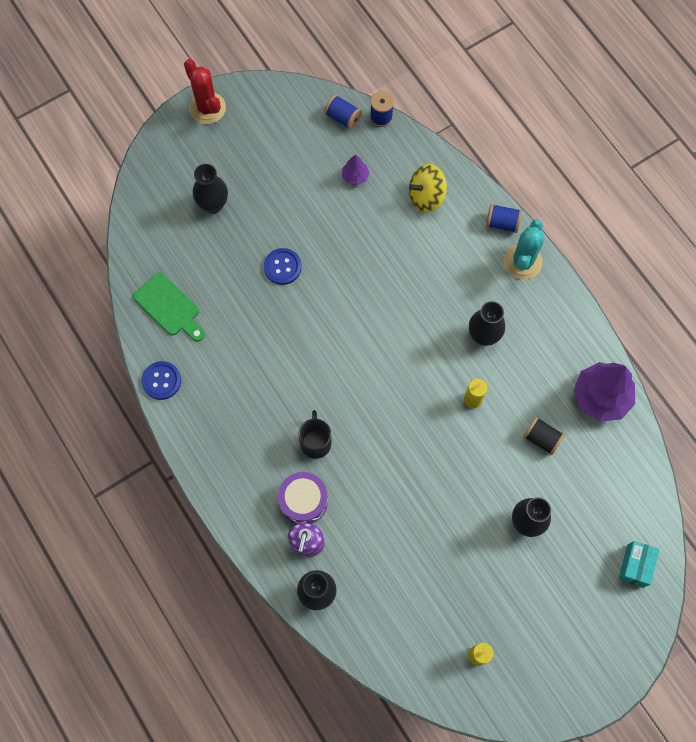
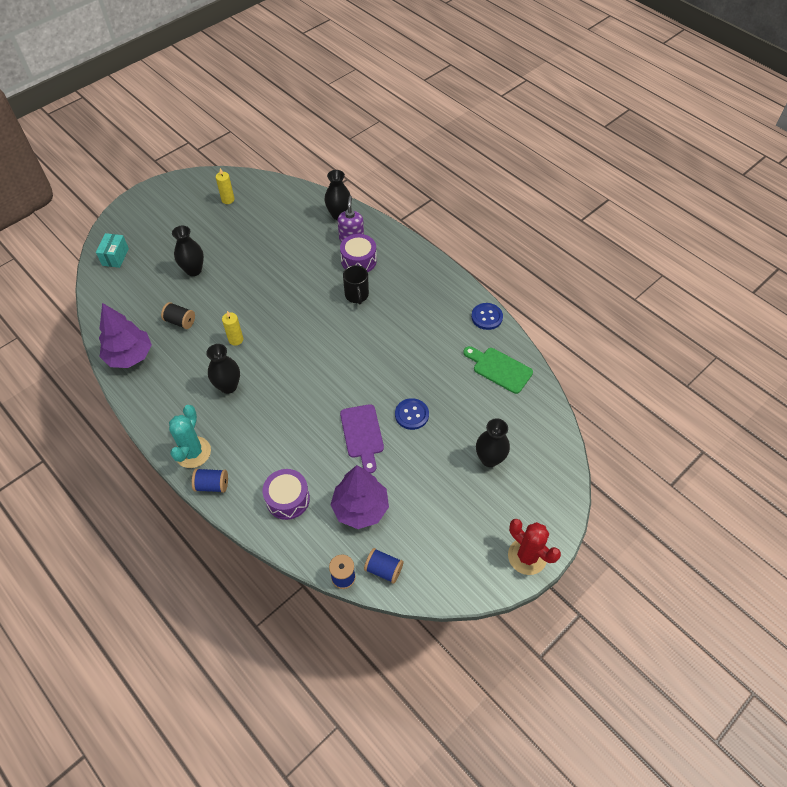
camera: 170 degrees right, 15 degrees down
(340, 253) = (362, 434): none -> purple cutting board
(355, 176) = (360, 508): purple tree -> purple tree, size x2.08
(426, 197) = (288, 499): yellow spinning top -> purple drum

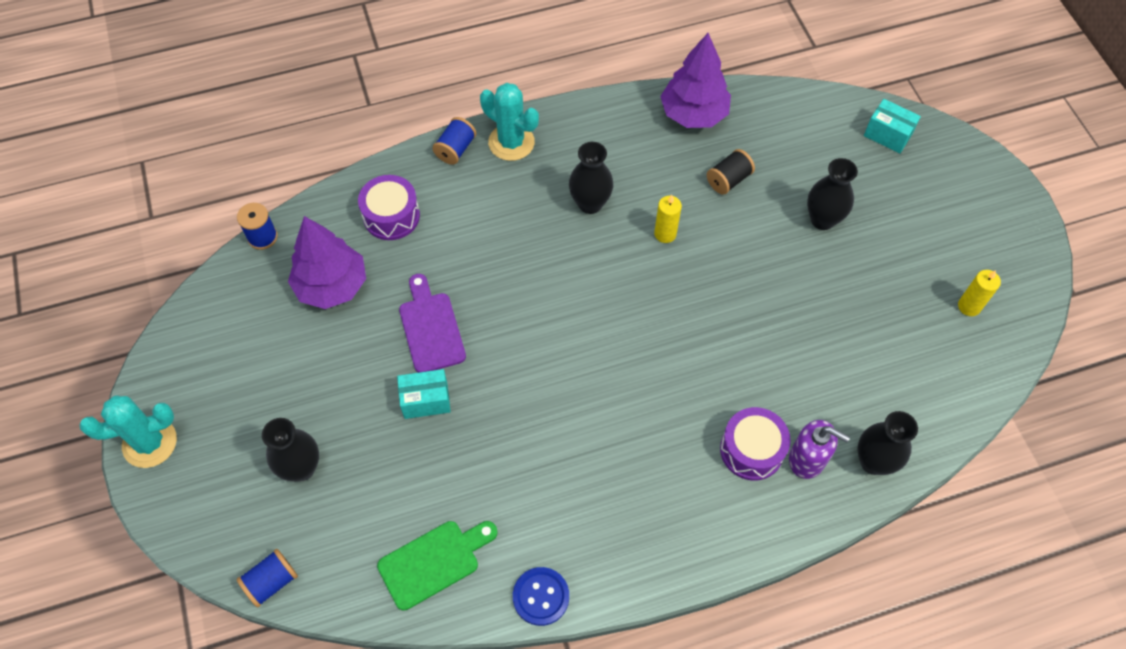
camera: 115 degrees right, 5 degrees up
(357, 295) = (677, 417): black mug -> none
(362, 434) = (431, 328): purple cutting board -> purple cutting board turned 60 degrees clockwise
(383, 569) = (243, 280): blue spool -> blue spool (271, 582)
(411, 414) = (426, 401): blue button -> turquoise box
(527, 556) = (150, 443): red cactus -> turquoise cactus

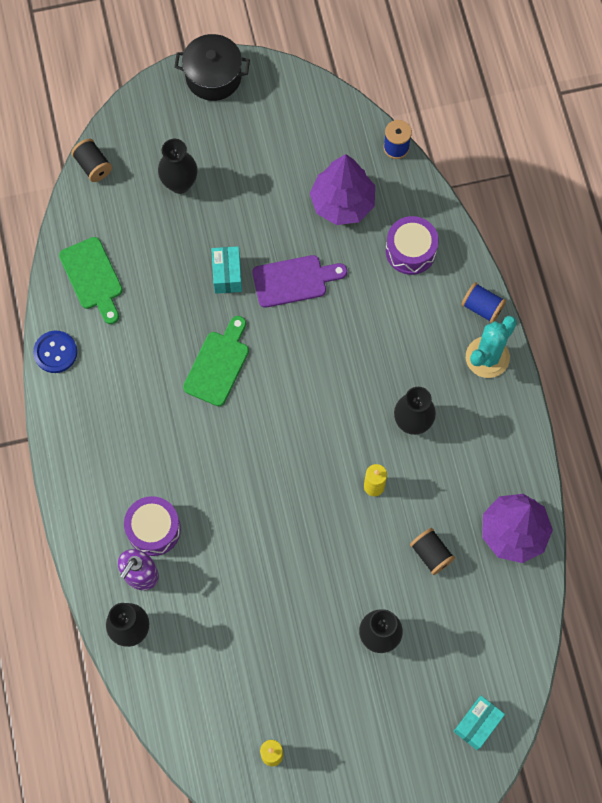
camera: 95 degrees right, 10 degrees up
(150, 443) = (213, 77): turquoise cactus -> black pot
(271, 582) = (93, 166): blue spool -> black spool
(541, 399) = (218, 364): none -> green cutting board

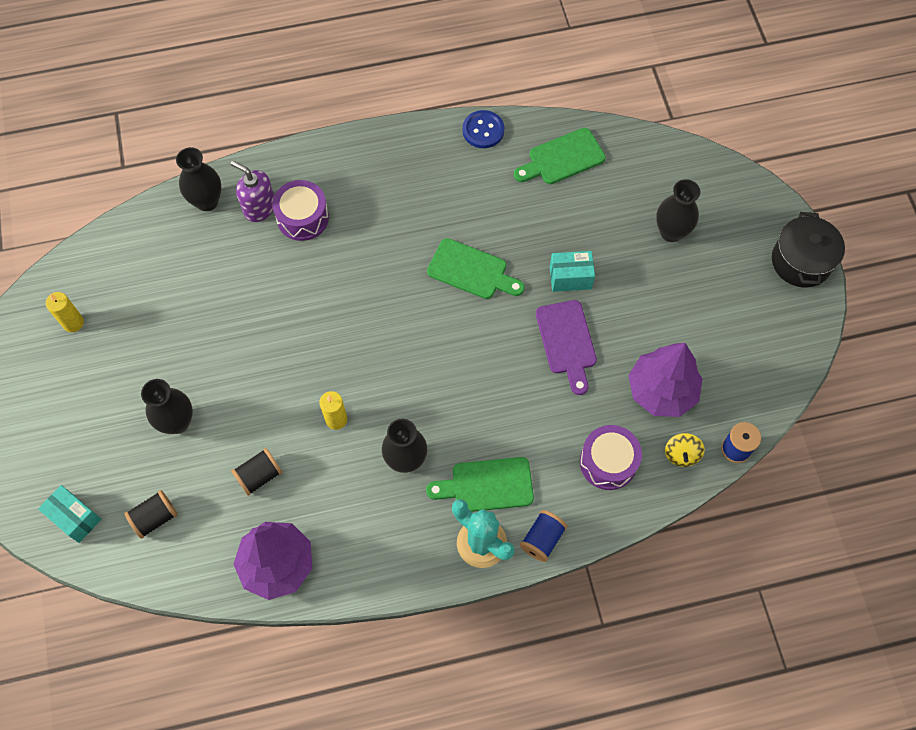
camera: 90 degrees right, 5 degrees down
(93, 166) = (684, 154): black spool -> black spool (155, 518)
(402, 191) = (681, 454): none -> yellow spinning top
(434, 352) = (486, 485): none -> green cutting board

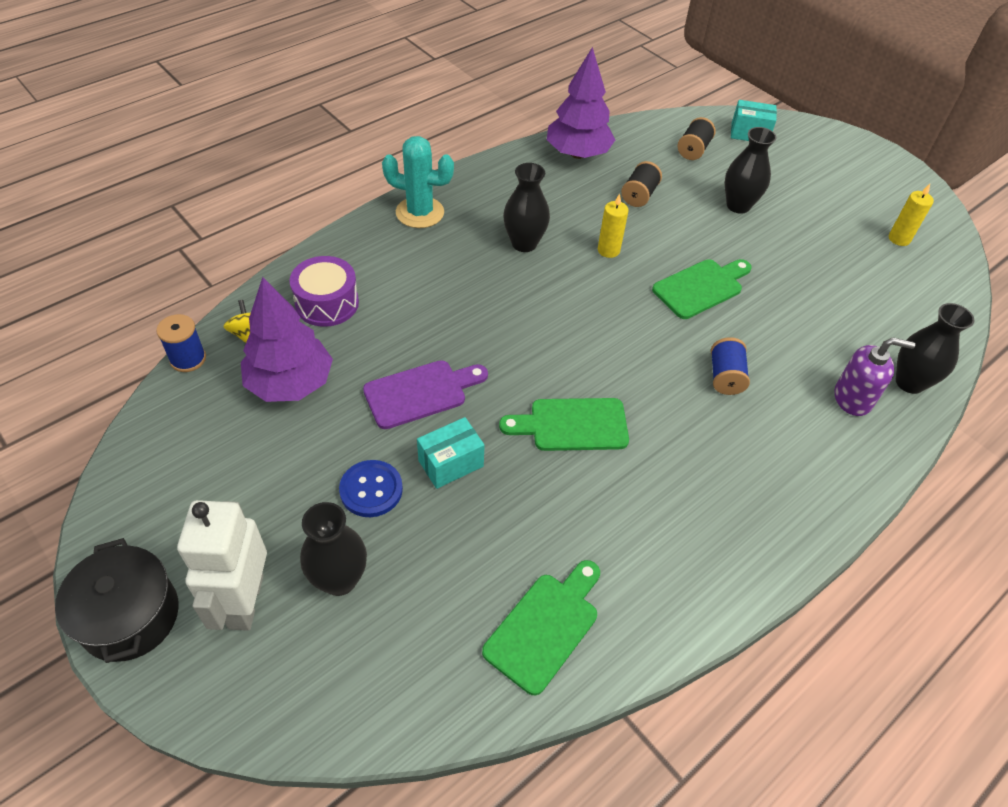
camera: 150 degrees right, 15 degrees down
(302, 217) = (799, 407): purple drum -> none
(483, 130) = (681, 620): blue button -> blue button (371, 490)
(486, 485) = (438, 249): green cutting board -> green cutting board (701, 287)
(542, 539) = (366, 231): blue spool -> blue spool (725, 377)
(567, 342) = (420, 393): purple cutting board -> purple cutting board turned 105 degrees clockwise
(731, 242) = (245, 601): none -> white robot

